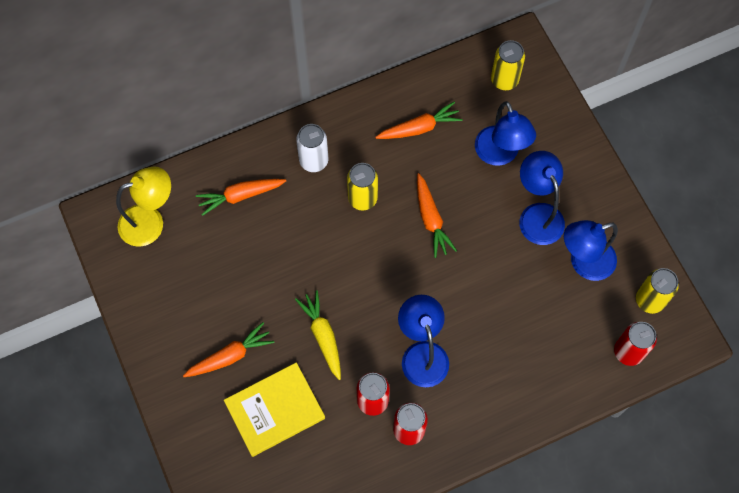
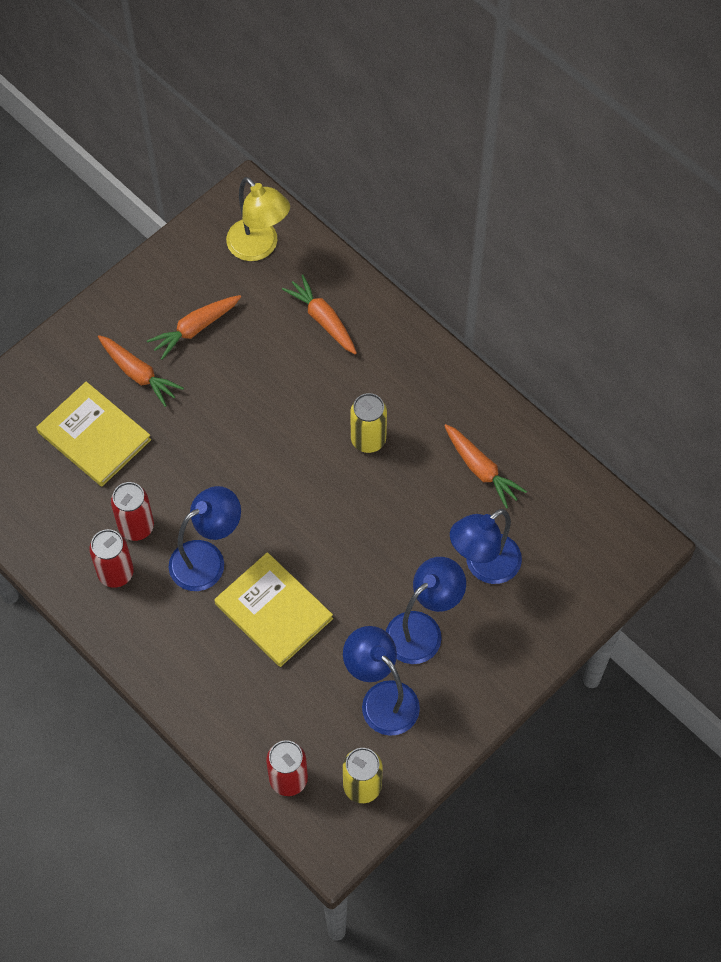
camera: 70 degrees right, 5 degrees down
(314, 161) = (394, 376): white can -> none
(323, 336) = (192, 454): yellow carrot -> none
(431, 219) = (371, 517): orange carrot -> orange carrot (195, 329)
(485, 317) = (274, 611): none -> yellow book
(504, 80) = (584, 541): yellow can -> none

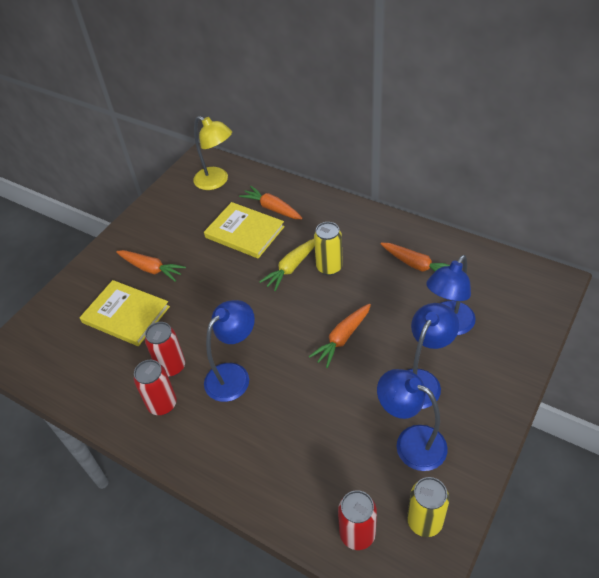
camera: 10 degrees left, 15 degrees down
(195, 329) = (185, 234): orange carrot -> orange carrot (342, 338)
(274, 611) = (298, 399): yellow book -> yellow book (244, 232)
(320, 426) = (291, 267): none -> yellow carrot

